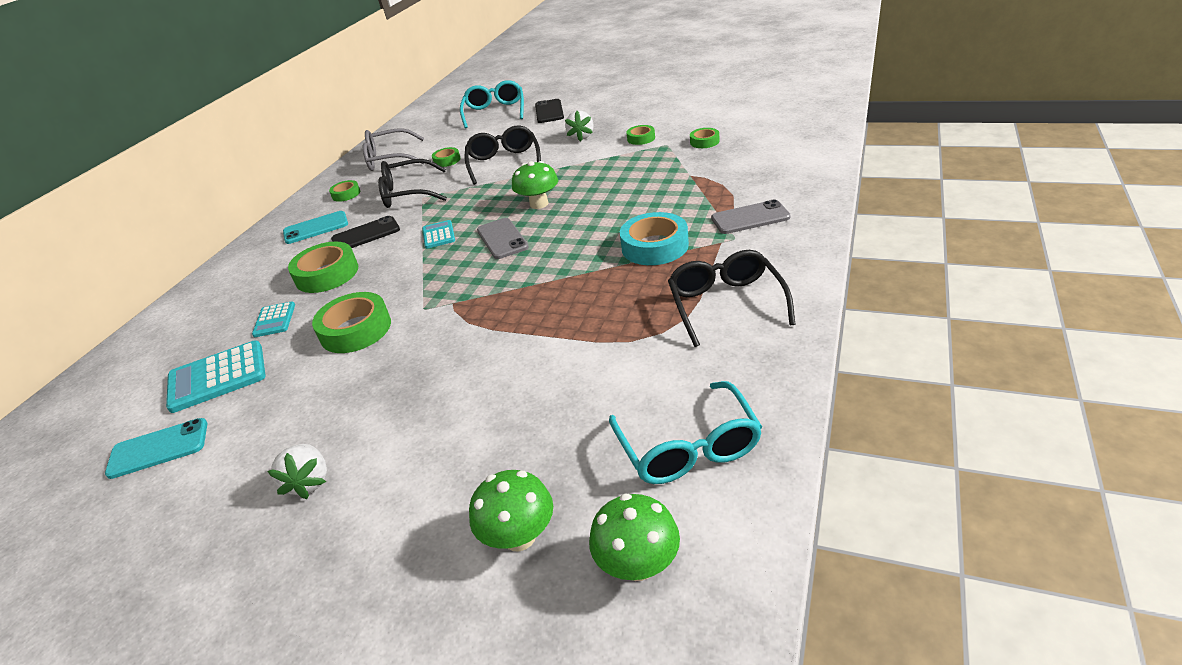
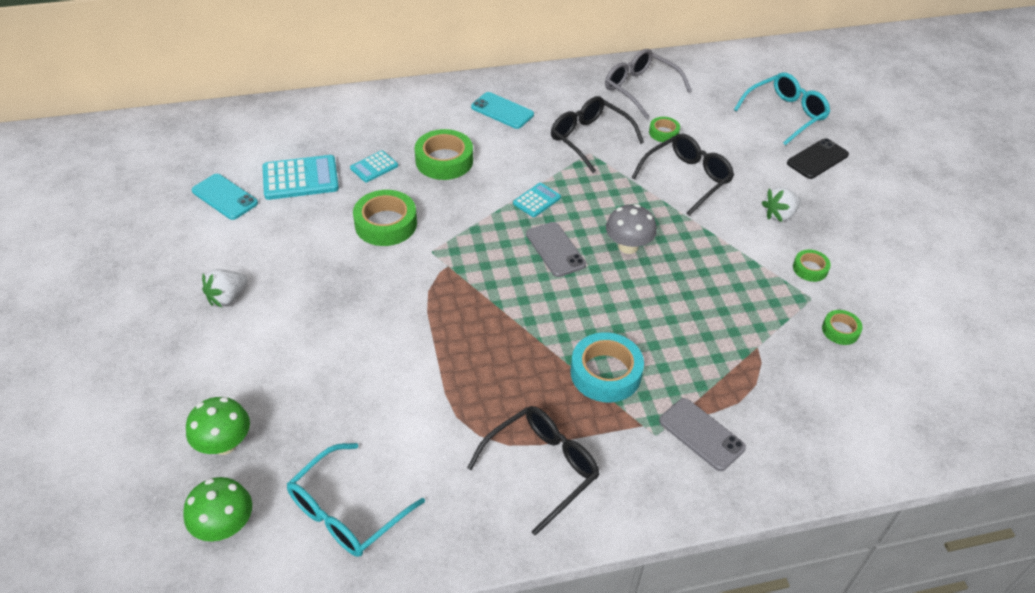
camera: 50 degrees right, 10 degrees up
(217, 377) = (300, 178): turquoise calculator -> turquoise calculator turned 135 degrees clockwise
(346, 194) = (563, 97): green tape -> none
(366, 234) = (510, 150): black phone -> none
(502, 239) = (555, 249): grey phone -> grey phone turned 60 degrees counterclockwise
(539, 204) = (628, 246): green mushroom -> grey mushroom

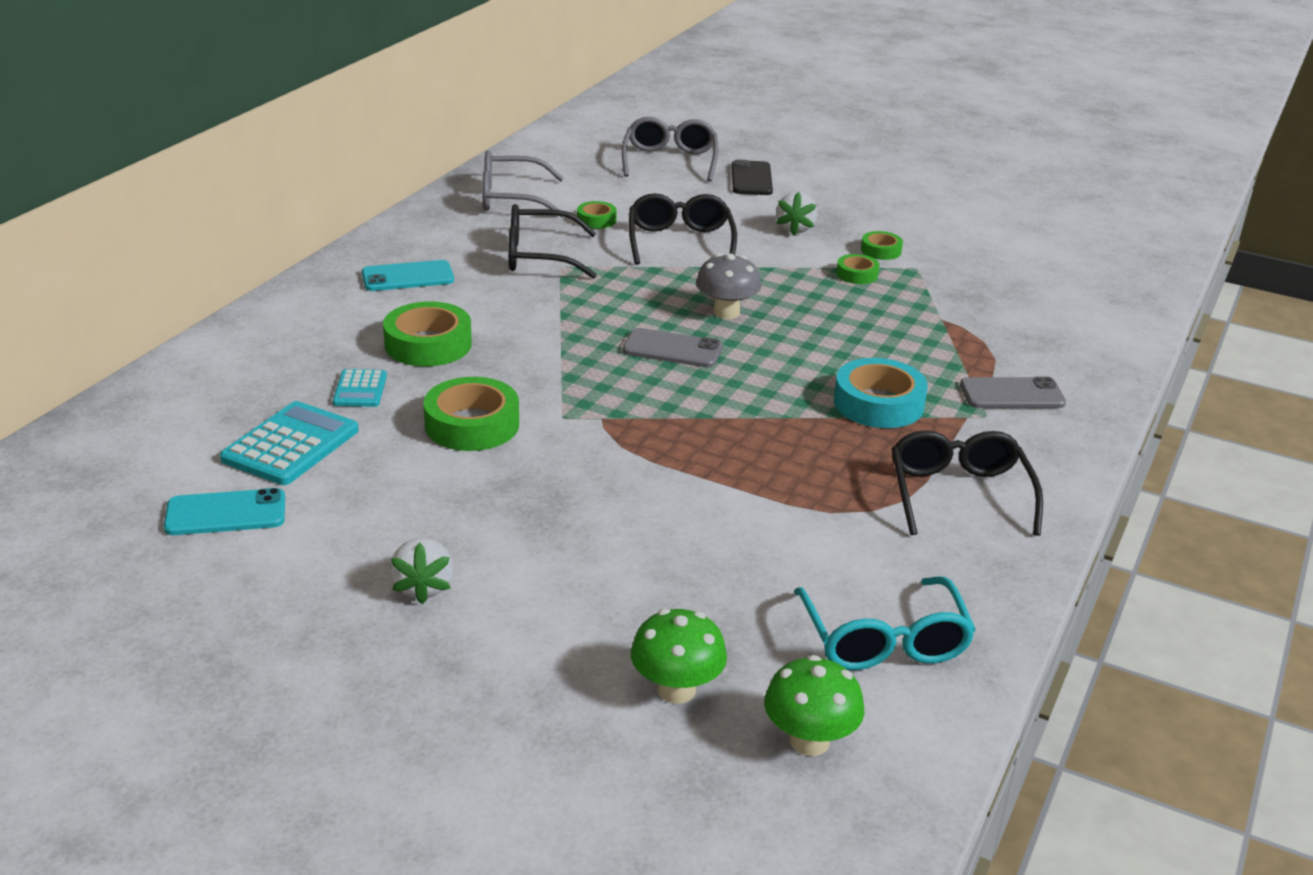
camera: 50 degrees left, 15 degrees down
(537, 200) = (583, 325): turquoise calculator -> none
(785, 114) = (670, 161): turquoise glasses -> grey glasses
(840, 330) = (970, 276): green tape -> green tape (857, 274)

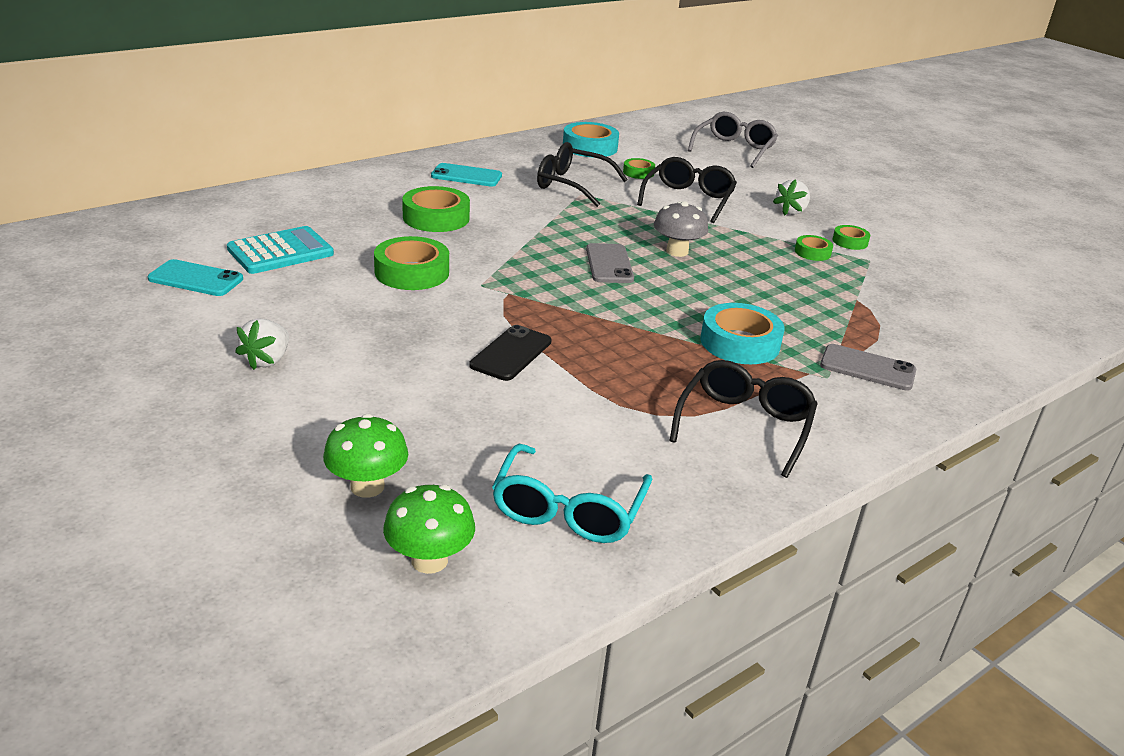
camera: 25 degrees right, 0 degrees up
(360, 389) = (361, 232): turquoise calculator -> none
(511, 198) = (590, 147): grey glasses -> turquoise tape
(672, 349) = (609, 264): grey phone -> grey phone turned 45 degrees clockwise
(751, 179) = (788, 173): black phone -> black phone (511, 353)

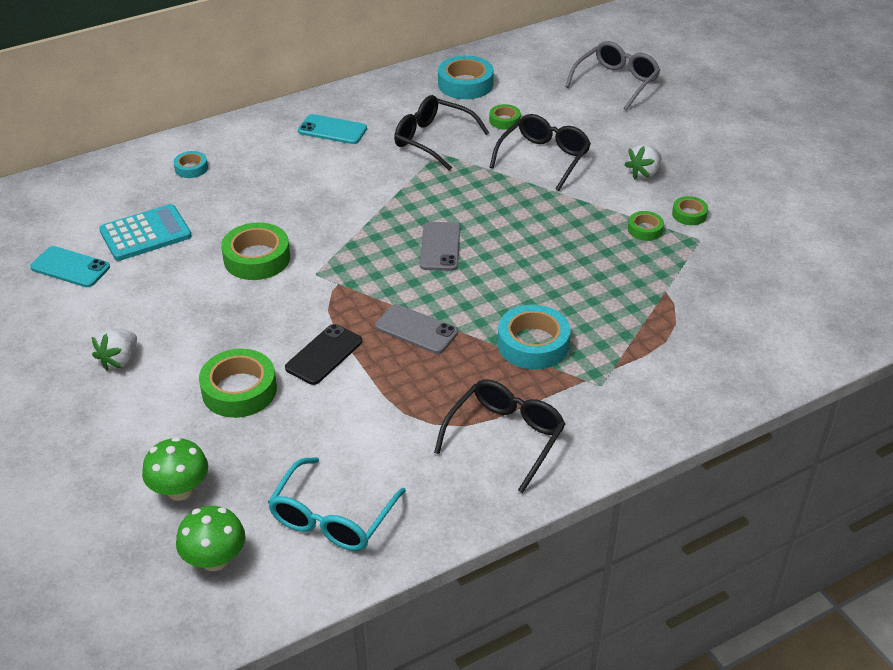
camera: 10 degrees right, 10 degrees up
(322, 201) = (191, 168): none -> turquoise tape
(436, 217) = (292, 188): green tape -> green tape (239, 390)
(677, 251) = (510, 230): grey mushroom -> none
(867, 368) = (642, 375): grey phone -> grey phone (416, 329)

